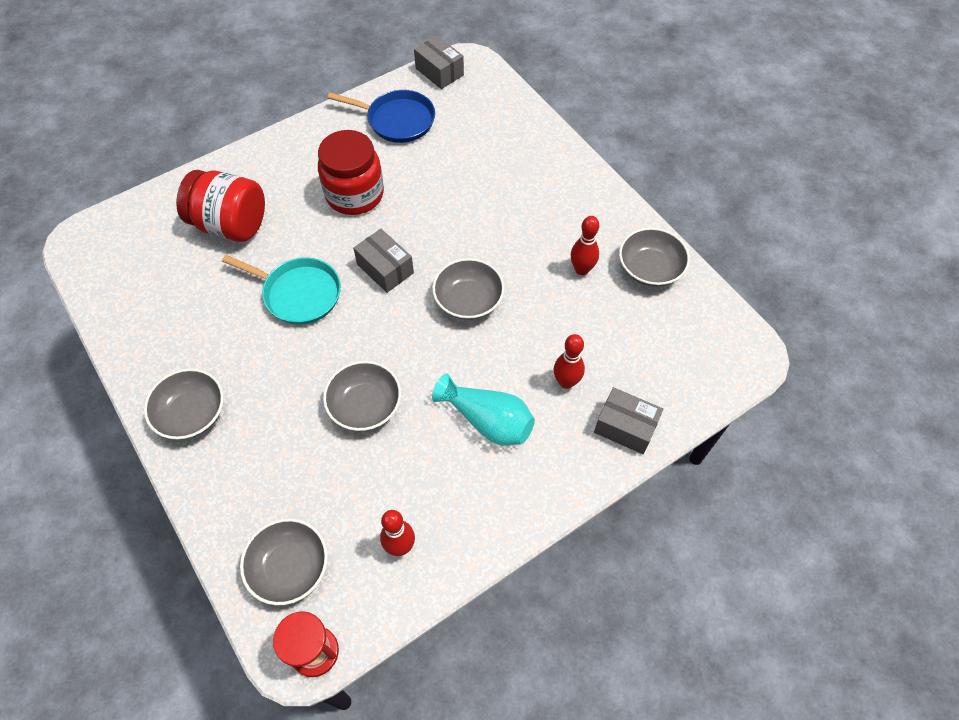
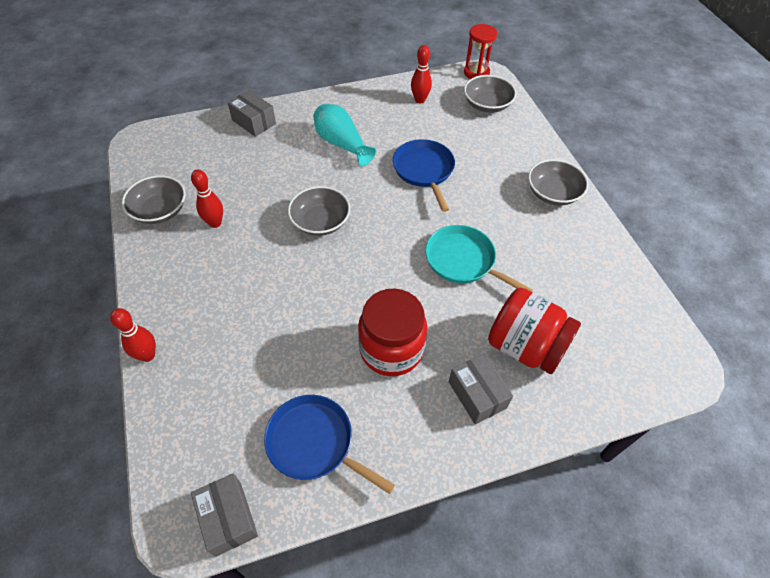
camera: 165 degrees left, 5 degrees down
(365, 405) = (424, 170): grey bowl -> blue pan
(385, 268) = (381, 264): grey box -> grey box (477, 395)
(566, 382) = (276, 153): red bowling pin -> red bowling pin (148, 355)

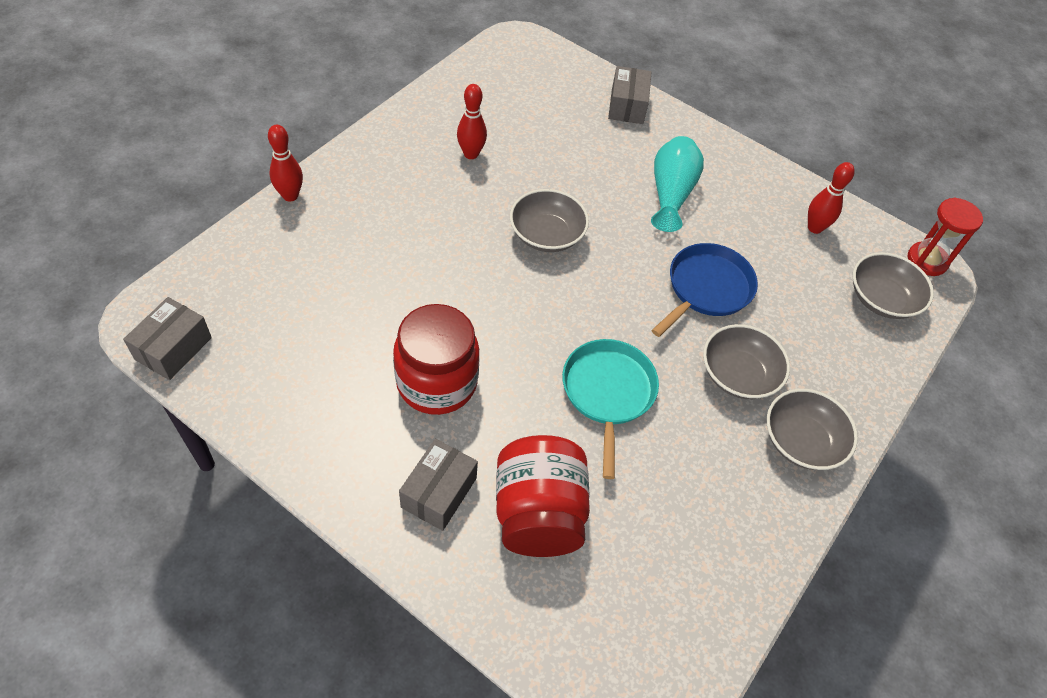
camera: 50 degrees right, 0 degrees up
(160, 210) = (450, 106): grey bowl -> grey bowl (738, 374)
(314, 443) = (286, 373): blue pan -> none

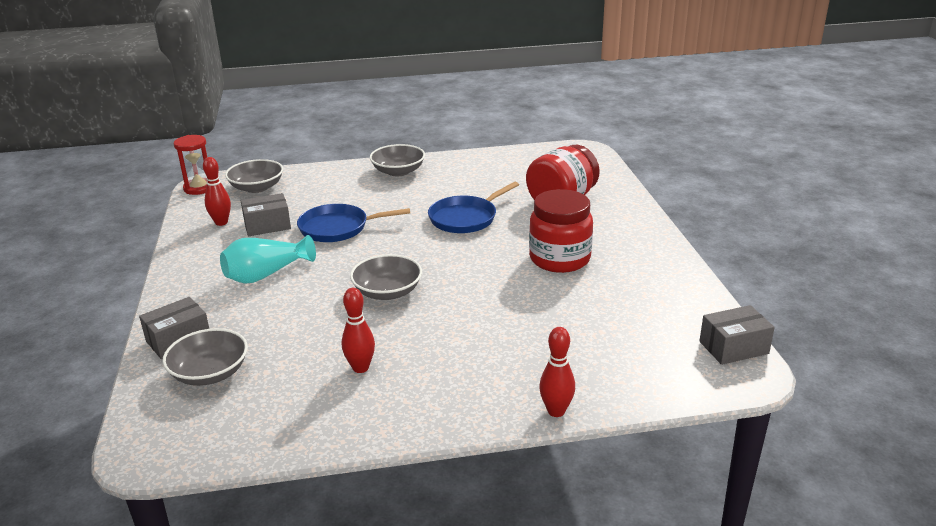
camera: 130 degrees left, 25 degrees down
(439, 492) = (606, 224): grey box -> grey box (267, 225)
(608, 392) = (465, 218): turquoise pan -> blue pan
(738, 374) = (386, 197): grey bowl -> grey bowl (210, 373)

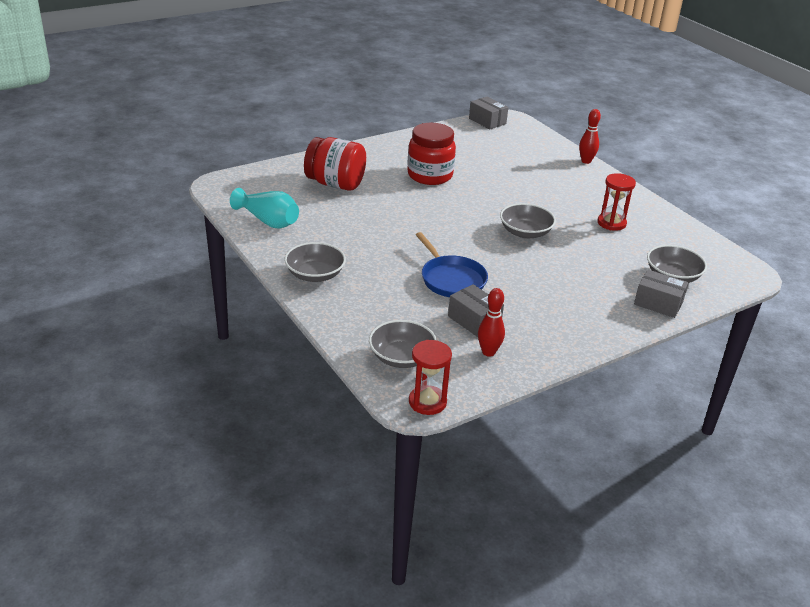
camera: 115 degrees left, 5 degrees up
(266, 274) = (549, 293): turquoise vase -> turquoise vase (268, 221)
(360, 368) = (611, 223): red bowling pin -> red hourglass
(465, 218) = (392, 221): blue pan -> none

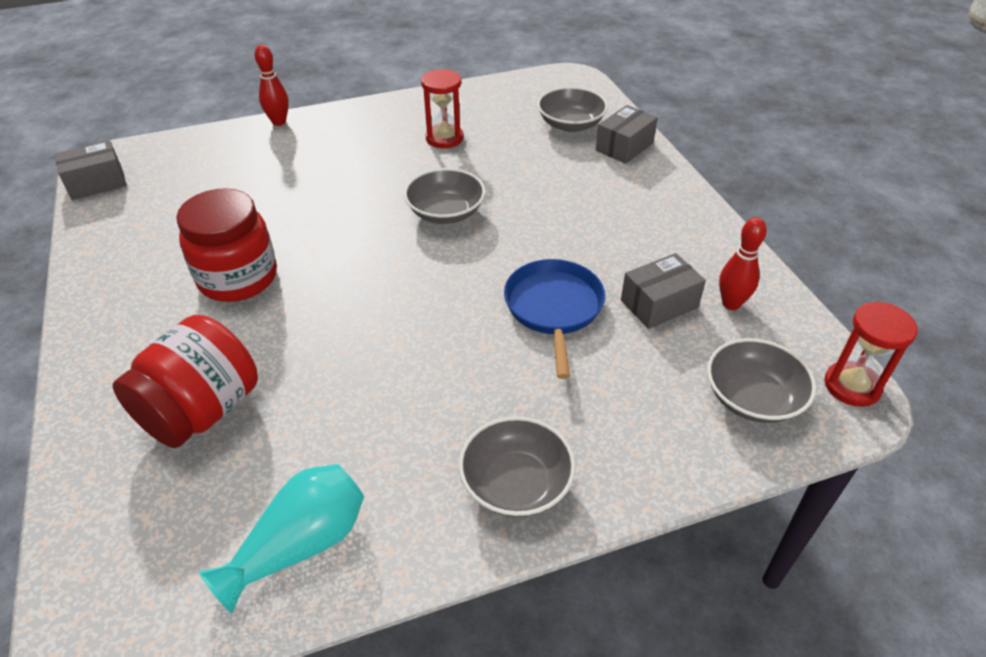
camera: 75 degrees left, 10 degrees up
(451, 279) = (554, 308): blue pan -> blue pan turned 75 degrees counterclockwise

